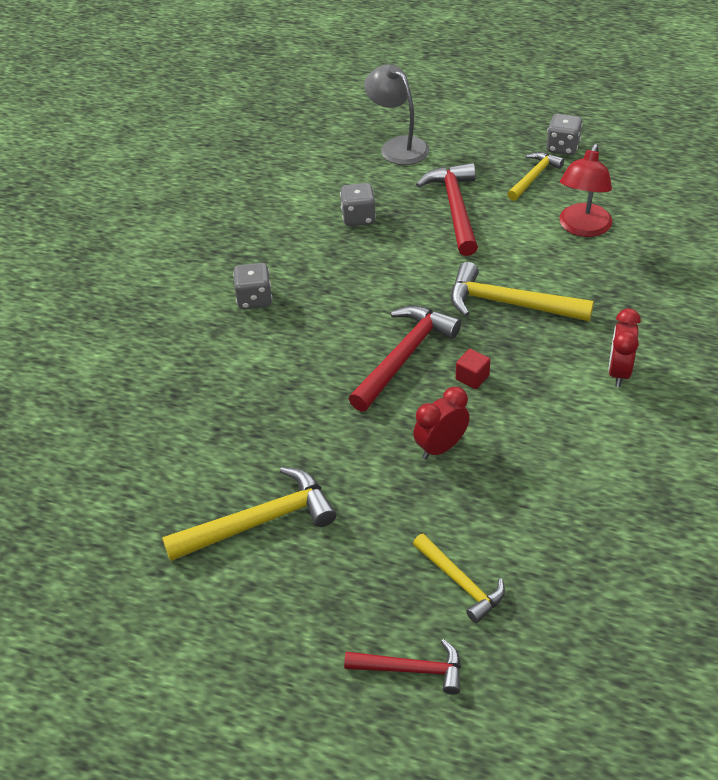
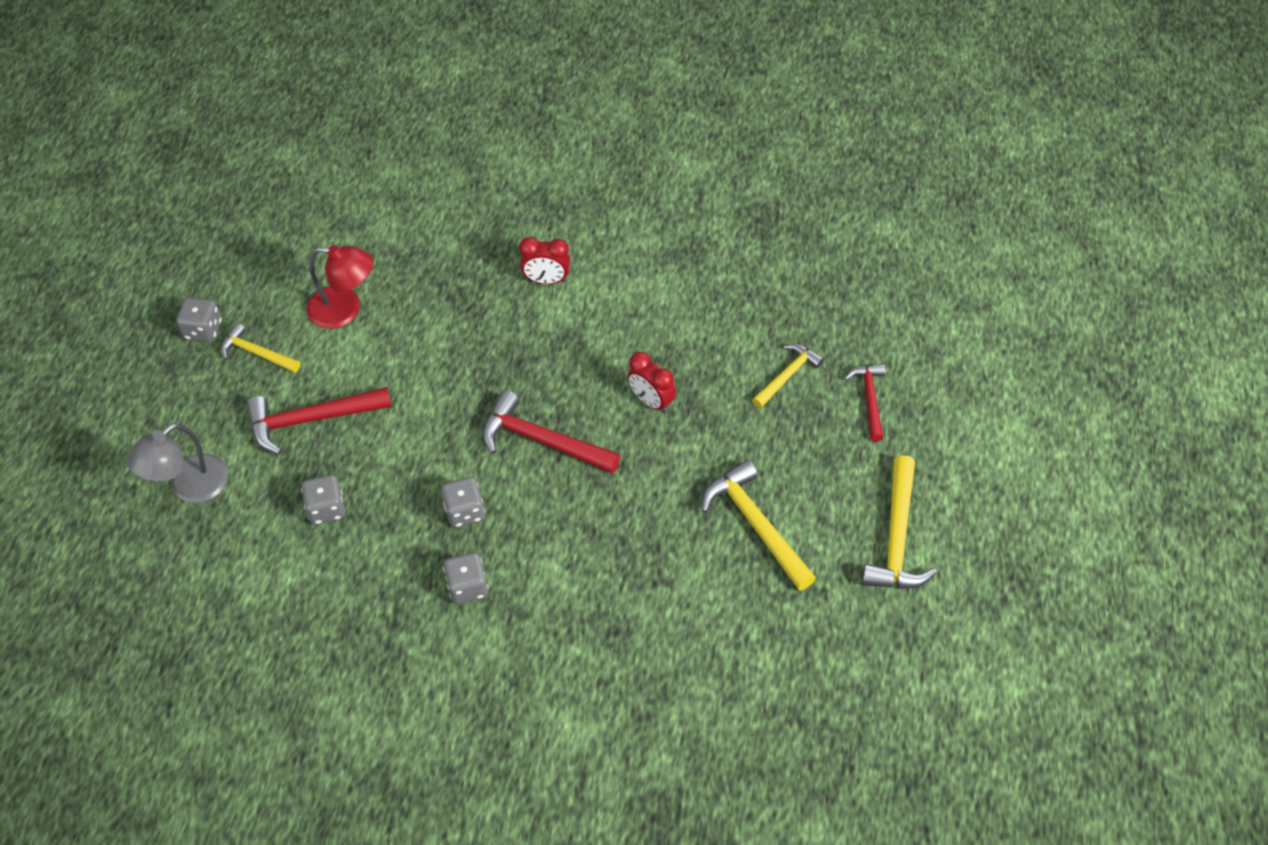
camera: 100 degrees left, 10 degrees up
(334, 300) = (464, 511): none -> grey dice
(472, 377) = (564, 385): red cube -> none
(509, 304) = (462, 363): yellow hammer -> yellow hammer (897, 538)

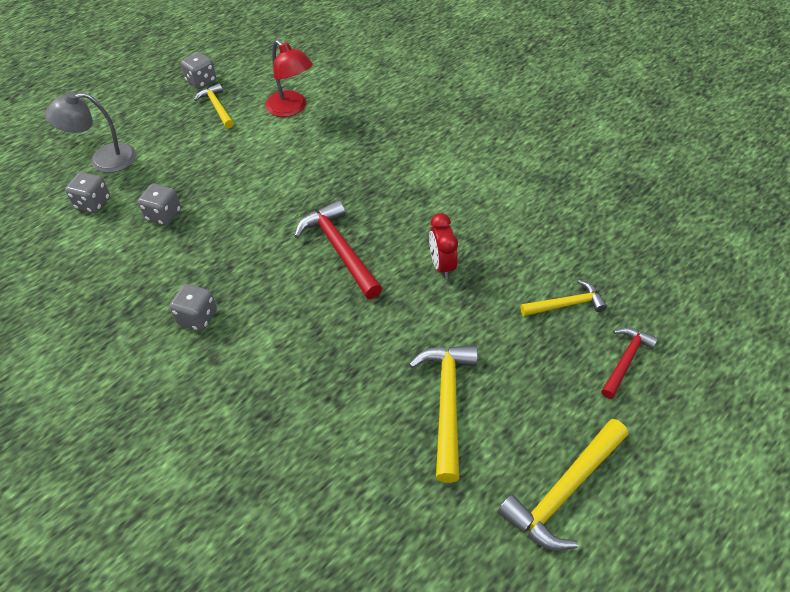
camera: 35 degrees right, 5 degrees down
(311, 420) = (209, 159): red hammer -> none
(464, 511) = (244, 266): grey dice -> grey dice (93, 203)
(546, 280) = (436, 152): red clock -> none

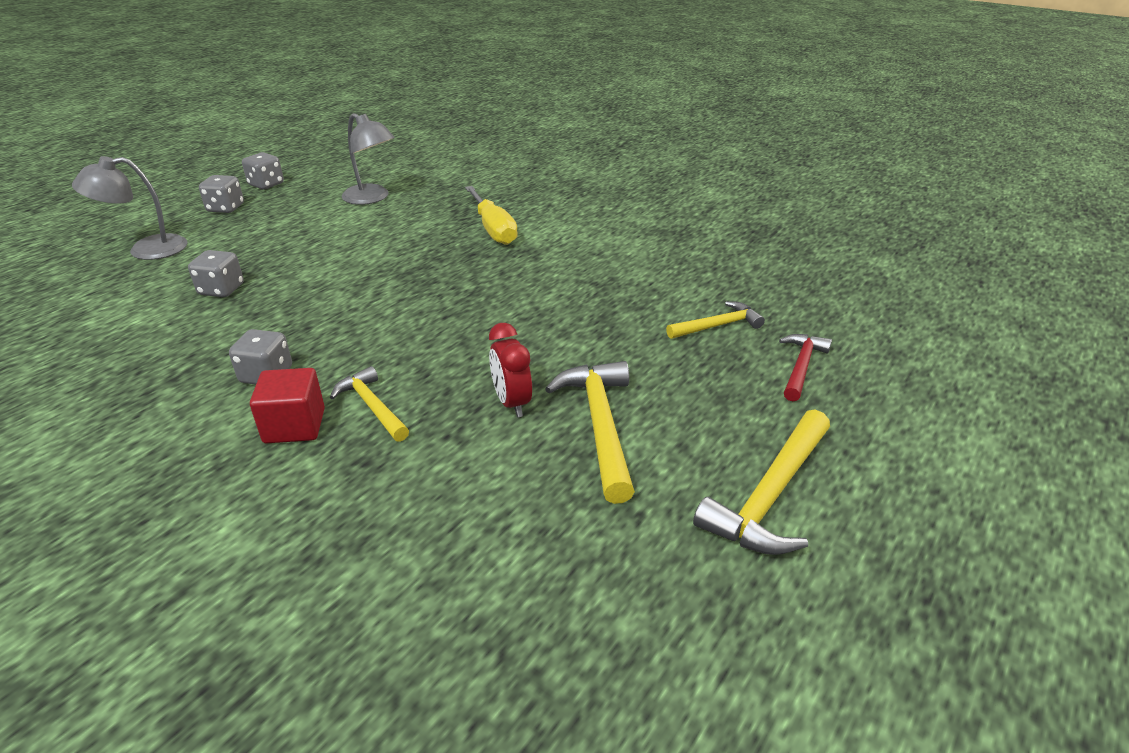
camera: 10 degrees left, 15 degrees down
(93, 203) = (130, 286): grey dice -> grey dice (225, 208)
(216, 373) = (294, 426): none -> red cube
(217, 107) = (285, 202): yellow hammer -> yellow hammer (372, 406)
(291, 109) = (372, 198): red lamp -> grey lamp
(339, 250) = (442, 302): red hammer -> none
(393, 161) = (493, 229): none -> yellow screwdriver
(442, 266) = (566, 306): red clock -> red clock (512, 403)

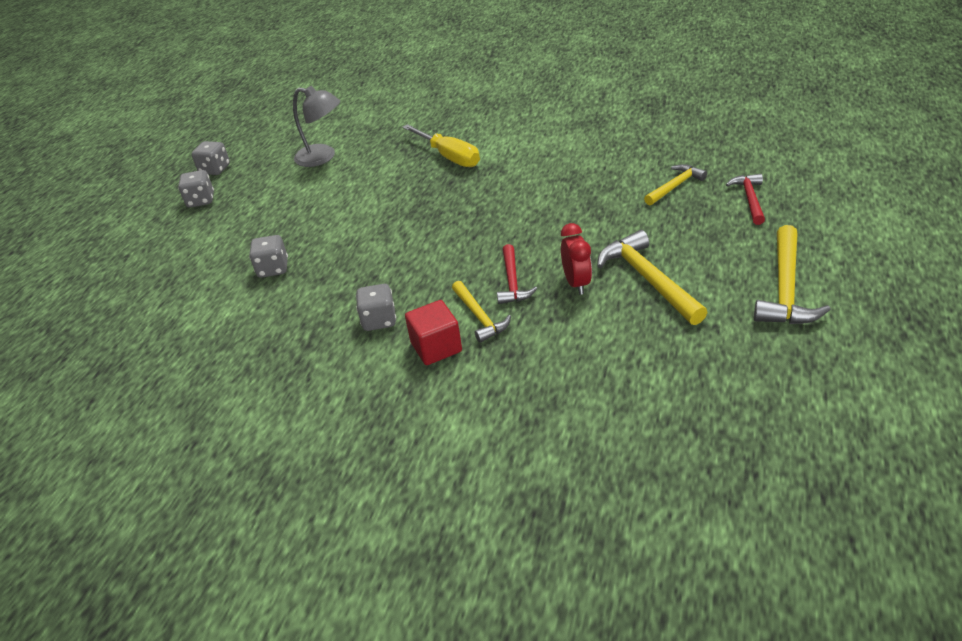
camera: 15 degrees left, 5 degrees up
(146, 250) = (169, 255): grey lamp -> none
(372, 406) = (480, 317): yellow hammer -> yellow hammer turned 150 degrees counterclockwise
(442, 378) = (512, 282): none -> red hammer
(512, 403) = (576, 283): red clock -> red clock turned 150 degrees counterclockwise

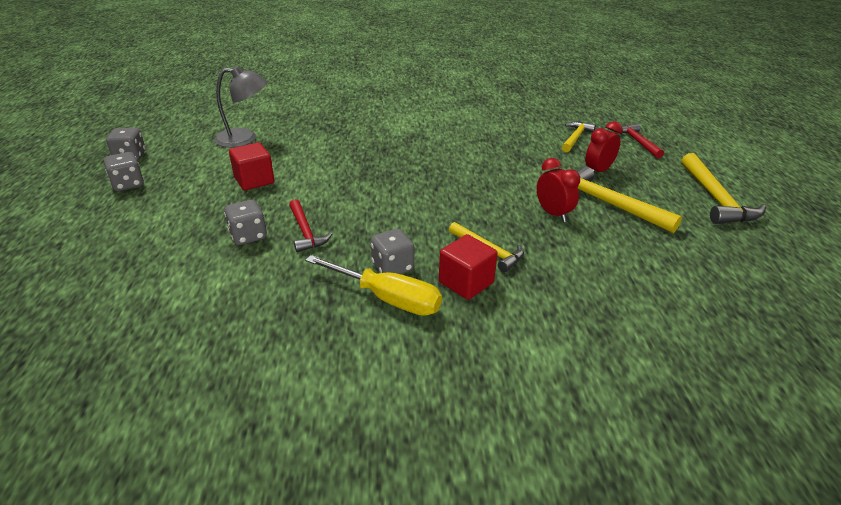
camera: 25 degrees left, 5 degrees down
(307, 208) = (254, 180): none -> red cube
(450, 157) = (370, 131): yellow screwdriver -> yellow screwdriver (388, 299)
(512, 282) = (497, 219): red hammer -> red hammer (305, 232)
(668, 235) = (598, 171): none -> red clock

